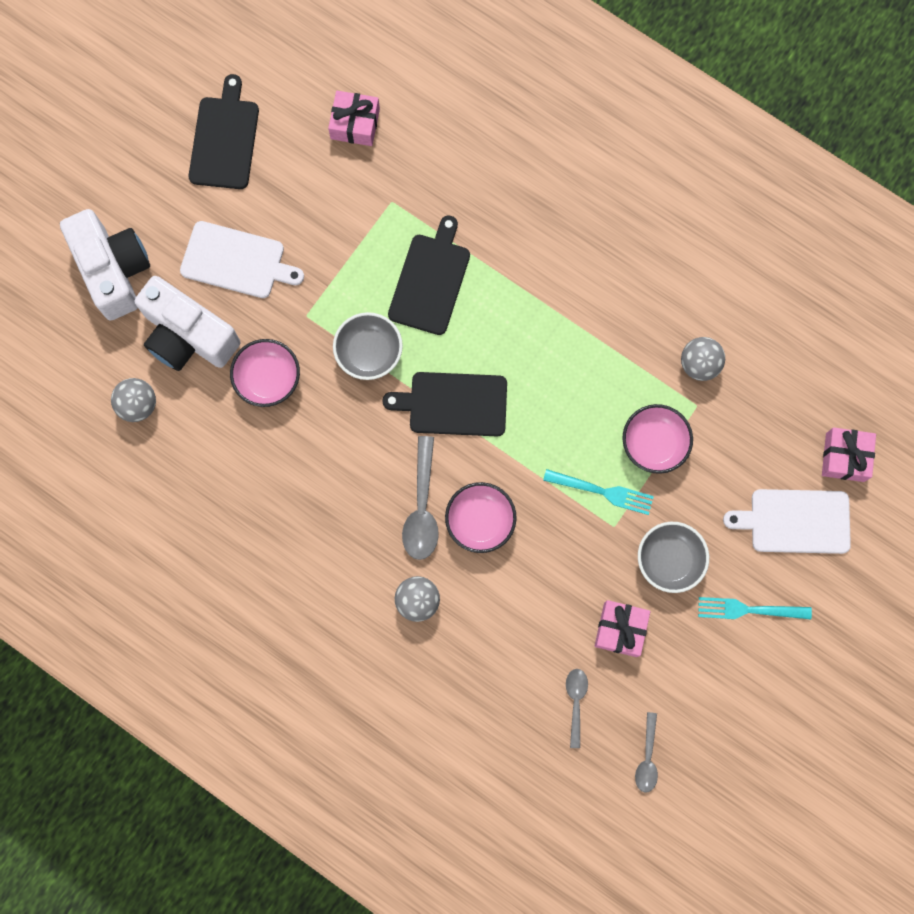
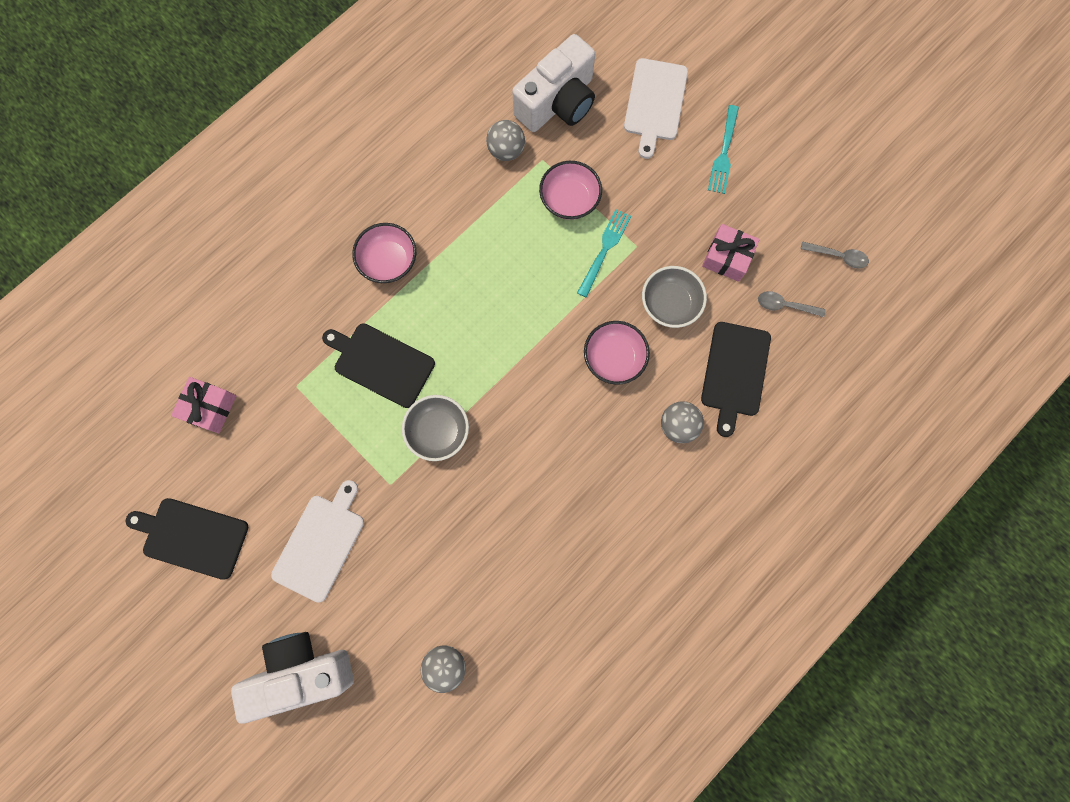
camera: 80 degrees left, 0 degrees up
(188, 336) = (386, 603): white camera -> white camera (558, 102)
(268, 379) = (445, 531): pink bowl -> pink bowl (389, 261)
(422, 508) = (593, 407): grey spoon -> none
(453, 404) = (502, 363): black cutting board -> black cutting board (734, 372)
(669, 560) = (672, 207): grey bowl -> grey bowl (669, 304)
(845, 457) = (607, 55): pink gift -> none

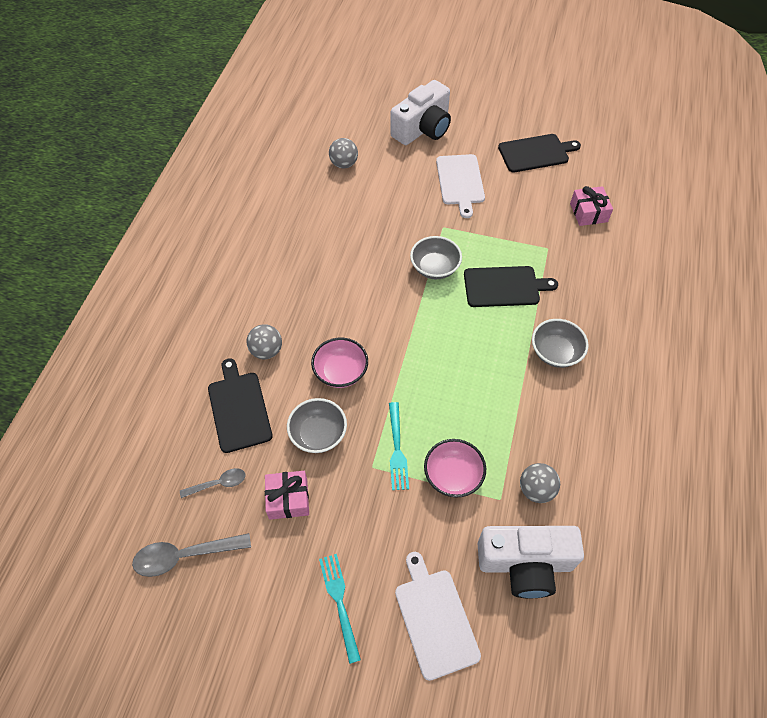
camera: 150 degrees right, 20 degrees down
(389, 261) = (555, 352): pink bowl -> grey bowl
(558, 102) = (525, 564): white camera -> white camera turned 105 degrees counterclockwise
(838, 256) = (184, 556): grey spoon -> grey spoon, size x1.65

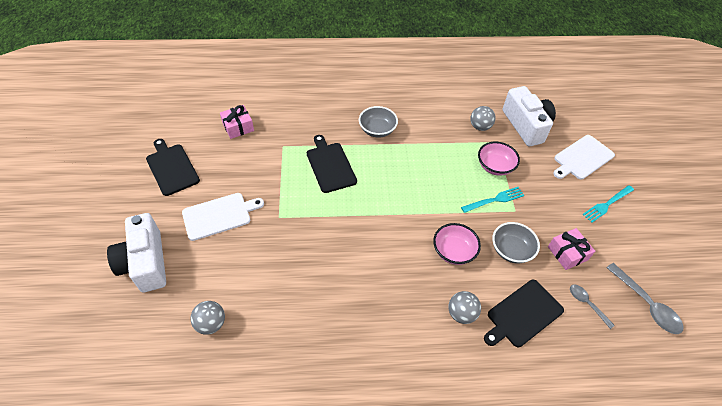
camera: 110 degrees left, 5 degrees down
(423, 129) = (145, 263): white camera -> white camera turned 135 degrees counterclockwise
(435, 268) = (326, 213): grey bowl -> none

